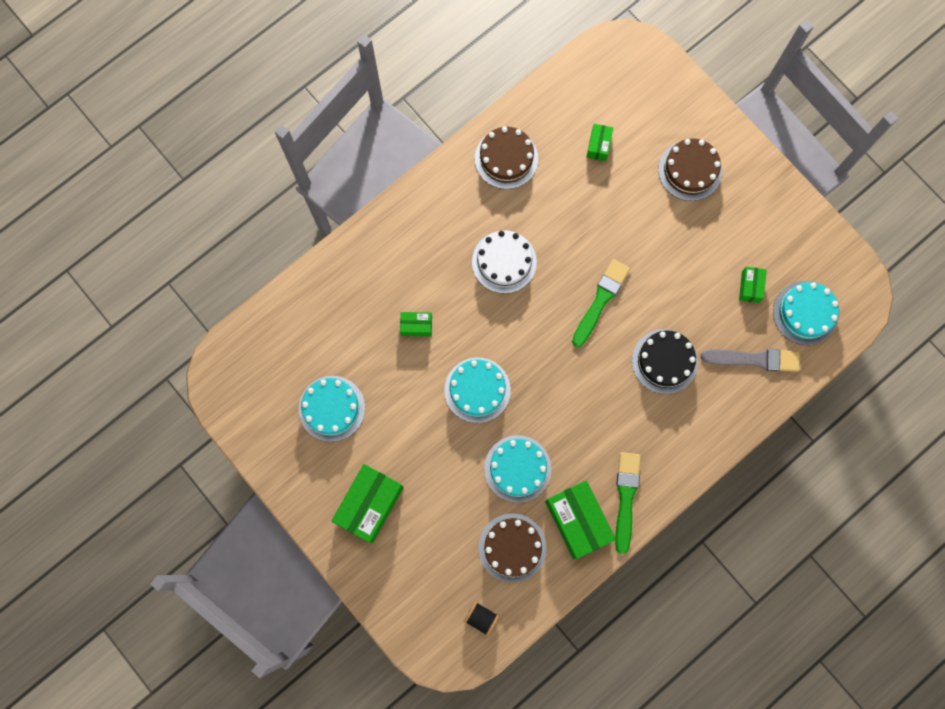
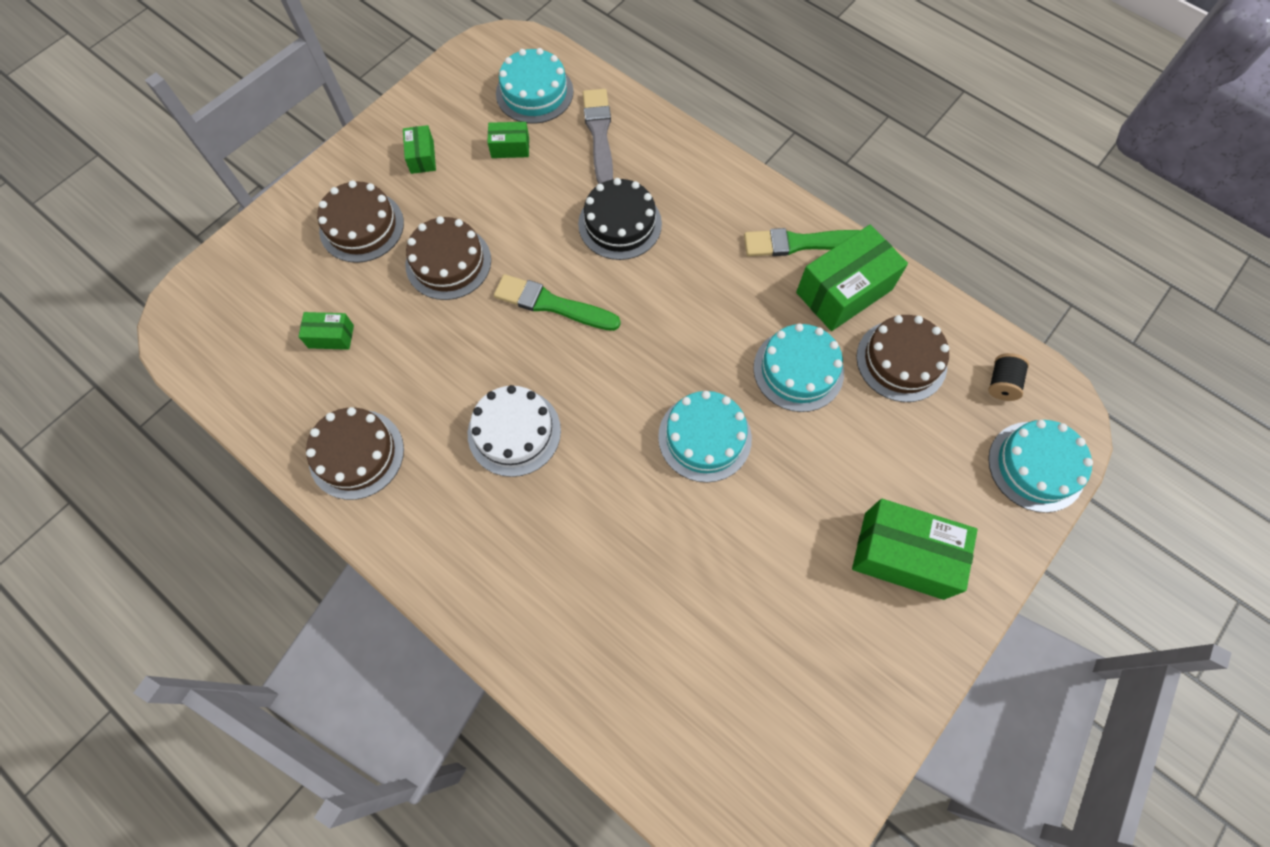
camera: 100 degrees left, 10 degrees down
(331, 408) = (779, 641): turquoise cake -> turquoise cake (1036, 466)
(416, 326) = (628, 537): green box -> green box (422, 157)
(648, 230) = (448, 262): none -> brown cake

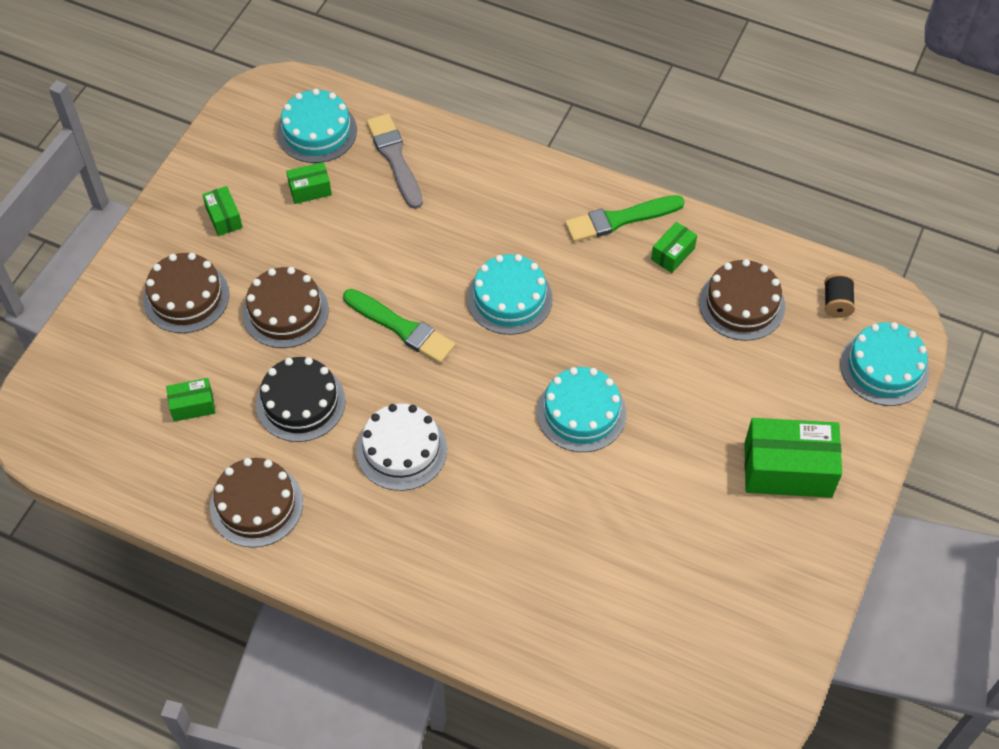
camera: 15 degrees left, 10 degrees down
(553, 304) = (401, 327): green brush -> green brush turned 150 degrees counterclockwise
(620, 224) = (442, 239): black cake -> black cake (300, 402)
(798, 370) = (650, 334): turquoise cake -> turquoise cake (509, 298)
(844, 291) = (672, 254): green box -> green box, size x0.50

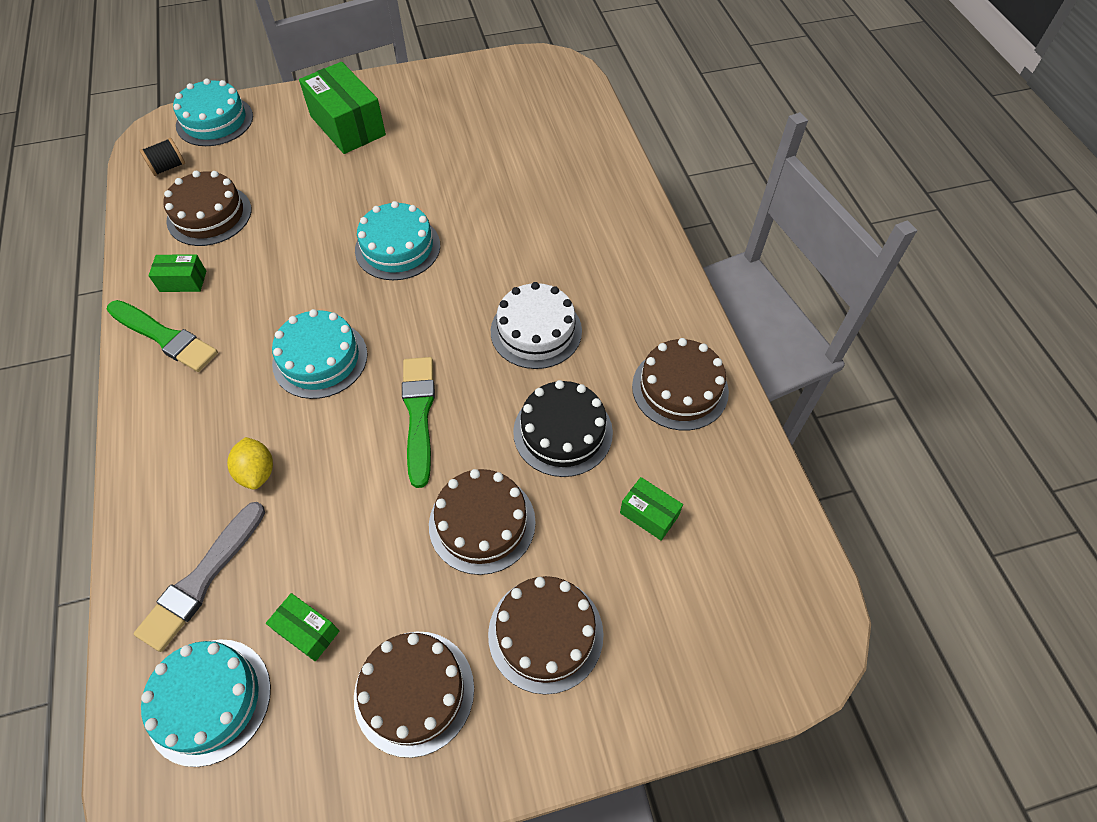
camera: 130 degrees left, 0 degrees up
(224, 218) = (414, 692): green box -> brown cake
(445, 217) = (257, 472): none -> yellow lemon

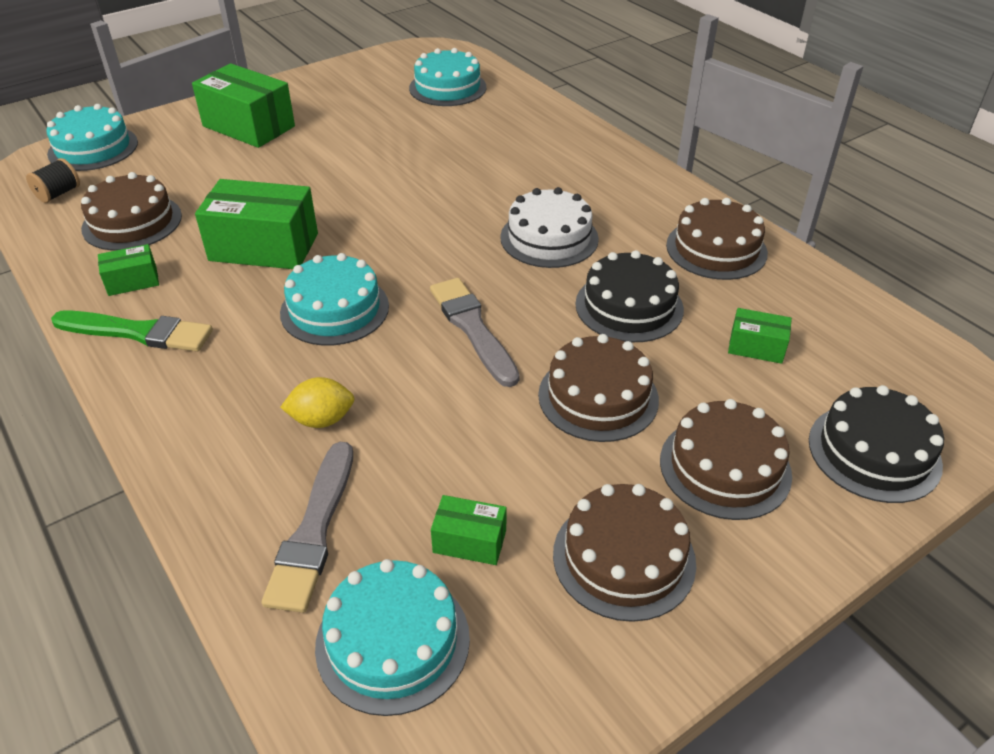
camera: 20 degrees left, 15 degrees down
(257, 472) = (322, 420): yellow lemon -> yellow lemon turned 60 degrees counterclockwise
(297, 272) = (264, 247): none -> green box
(397, 247) = (363, 206): turquoise cake -> turquoise cake (447, 88)
(419, 415) = (473, 329): green brush -> grey brush
(684, 665) = (874, 452): none -> black cake

